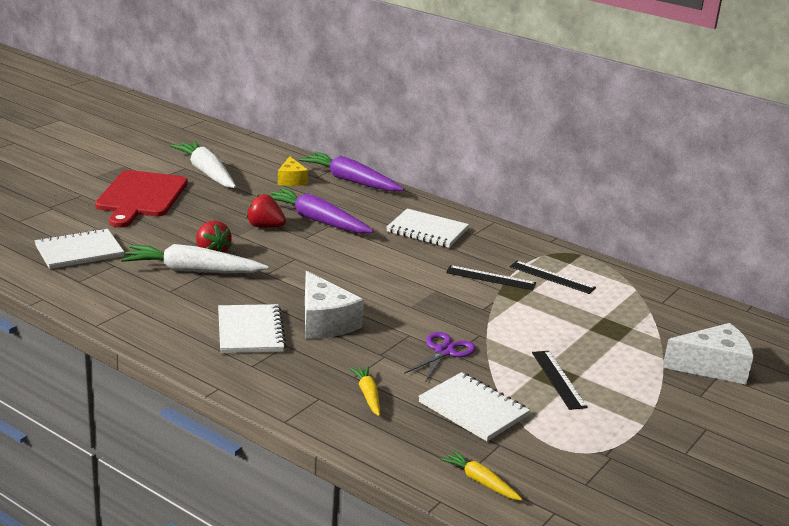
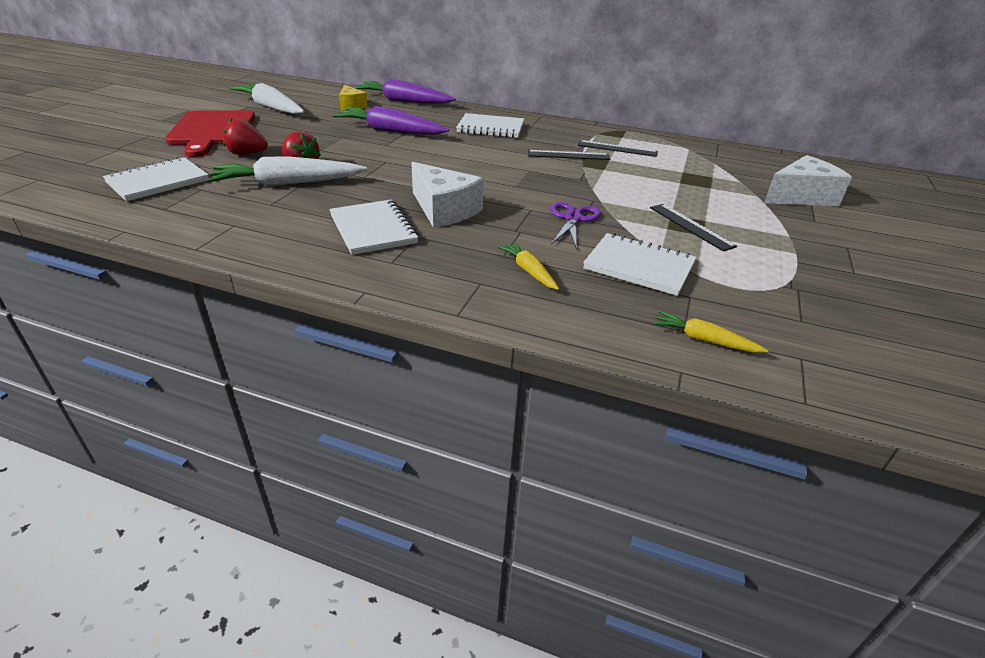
camera: 15 degrees left, 10 degrees up
(265, 227) = (344, 140): red strawberry -> red strawberry (247, 154)

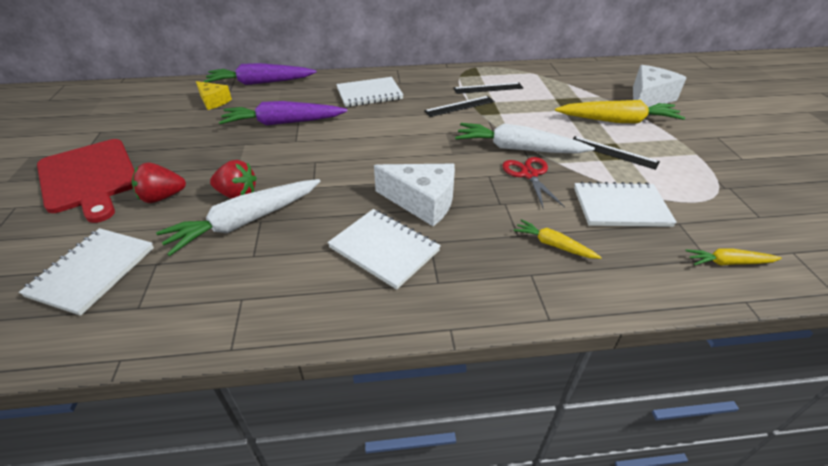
camera: 25 degrees left, 5 degrees up
(270, 107) = (128, 127): white carrot -> white carrot (518, 149)
(573, 219) = (529, 174): purple scissors -> red scissors
(733, 205) = (617, 121): none -> yellow carrot

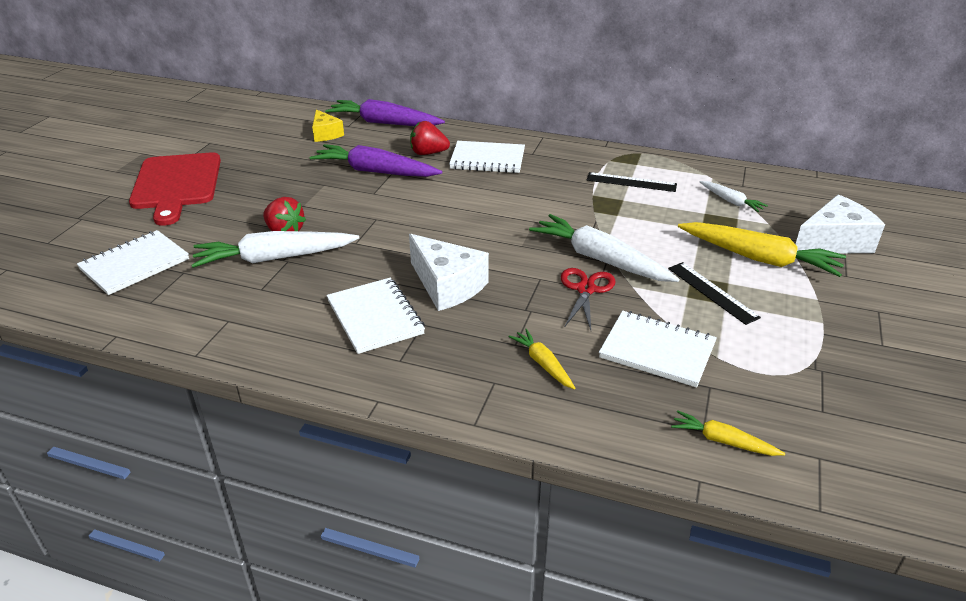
camera: 25 degrees right, 5 degrees down
(162, 197) = (222, 217): red strawberry -> red strawberry (428, 153)
(459, 106) = (577, 196): black ruler -> none
(563, 87) = (731, 201): none -> white carrot

